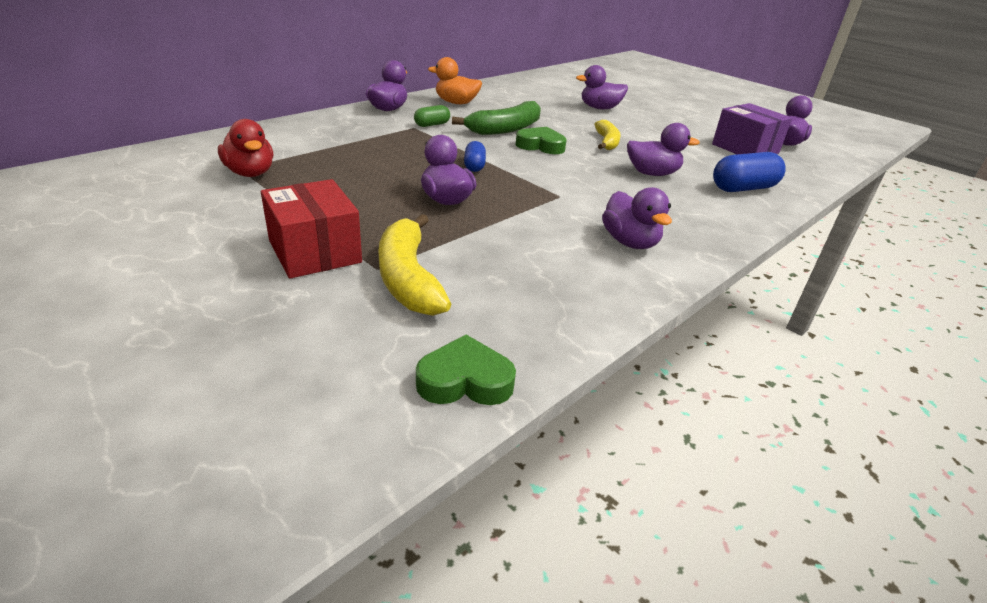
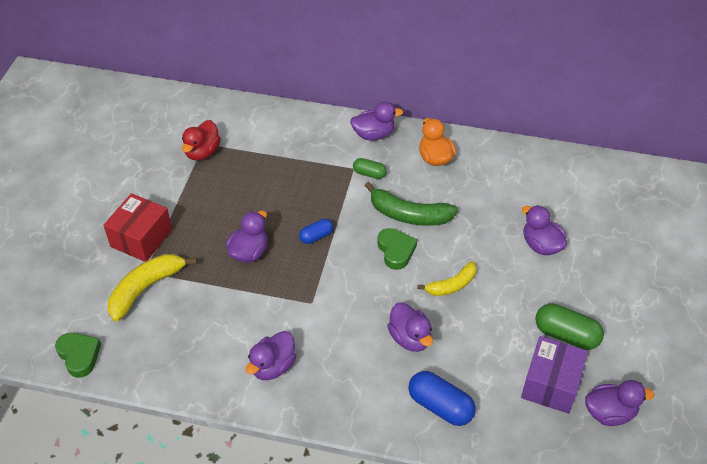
camera: 60 degrees right, 15 degrees up
(698, 130) = (566, 335): none -> green capsule

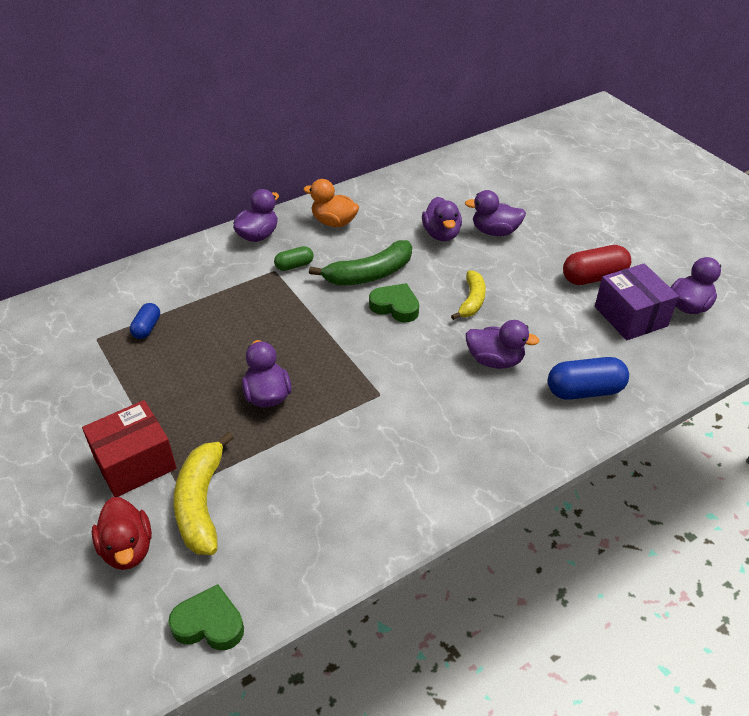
camera: 45 degrees left, 5 degrees down
(141, 238) = (135, 463): red box -> red box turned 75 degrees clockwise
(202, 152) = (104, 346): red duck -> red duck (127, 549)
(273, 366) = (417, 470): purple duck -> purple duck (441, 234)
(316, 236) = (313, 341): blue capsule -> blue capsule (147, 328)
(566, 335) = (593, 277): green capsule -> red capsule

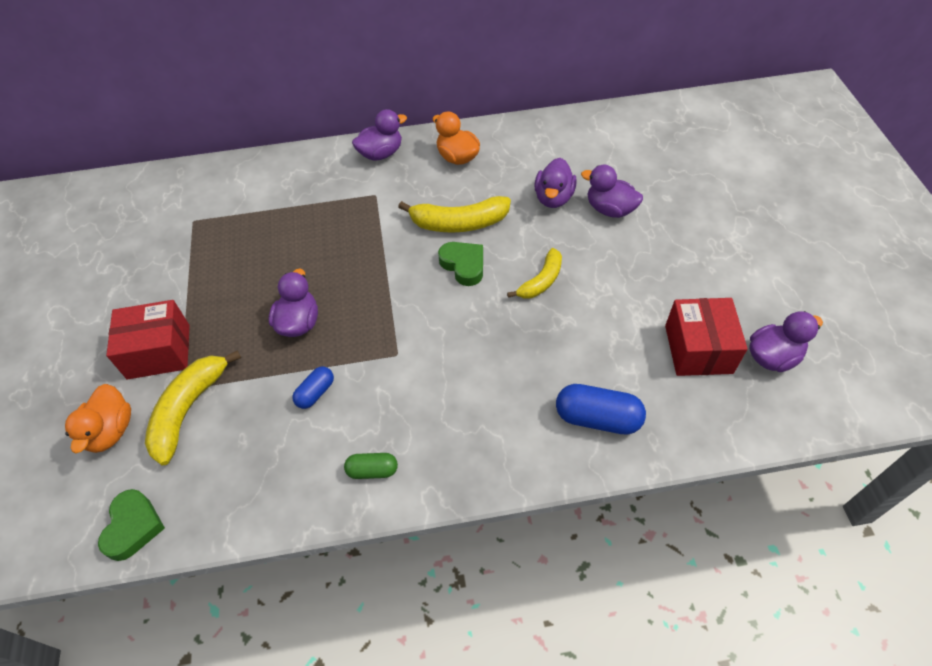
camera: 25 degrees right, 10 degrees up
(127, 549) = (111, 431): red duck -> orange duck
(147, 328) = (237, 222): blue capsule -> blue capsule (315, 393)
(209, 623) = (133, 527): green heart -> green heart turned 60 degrees clockwise
(294, 265) = (395, 194): green capsule -> green capsule (372, 470)
(369, 274) = (459, 223): green banana -> yellow banana
(495, 360) = (526, 354): purple duck -> none
(593, 277) = (684, 291): red capsule -> none
(630, 316) = (698, 349): purple box -> red box

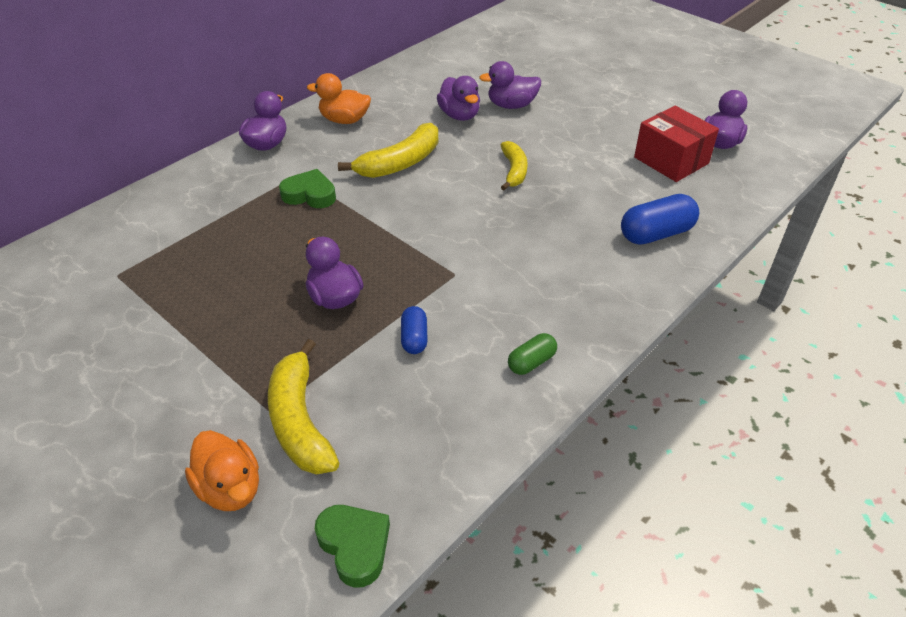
camera: 40 degrees left, 10 degrees down
(159, 351) = (207, 395): red box -> none
(463, 265) = (438, 189): green heart -> green heart (309, 194)

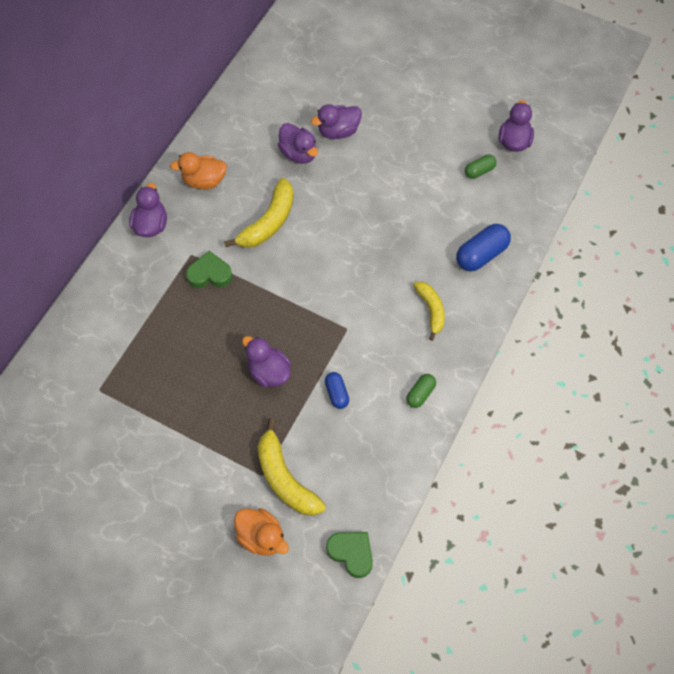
camera: 15 degrees left, 20 degrees up
(514, 171) = (361, 211): yellow banana -> yellow banana (431, 310)
(671, 160) = (479, 171): red box -> green capsule

